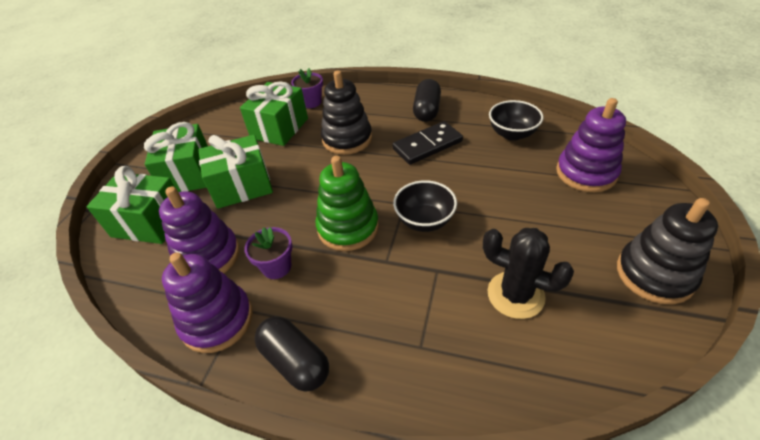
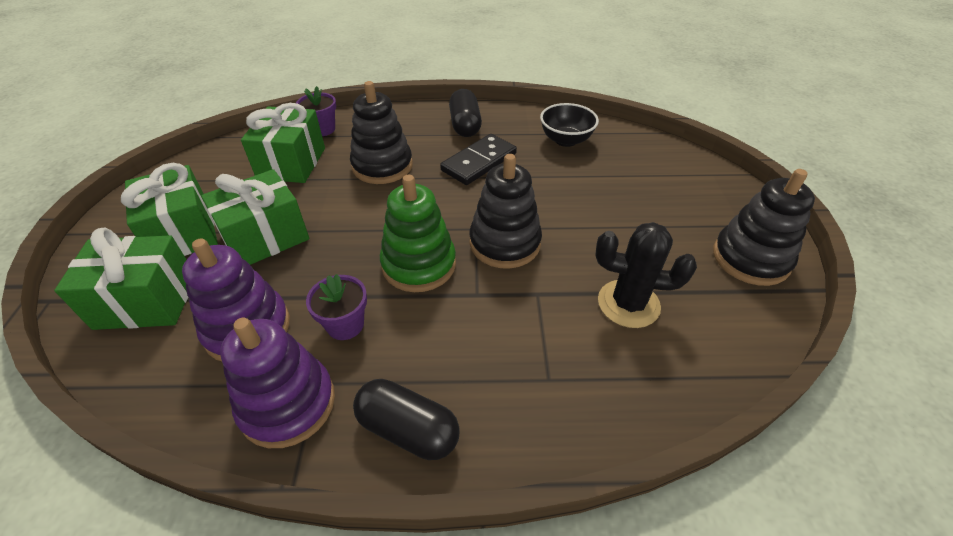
camera: 20 degrees left, 0 degrees up
(424, 221) = (504, 243): black bowl -> black stacking toy
(586, 173) = (652, 170): purple stacking toy -> none

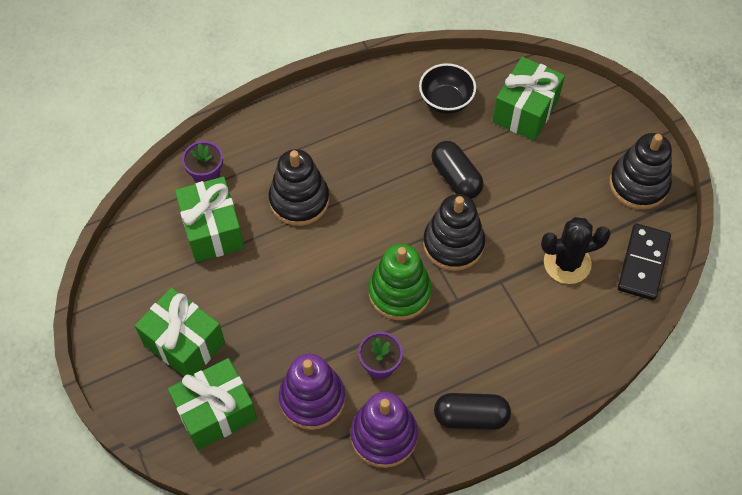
camera: 25 degrees left, 15 degrees up
(265, 237) = (258, 318): green gift -> green gift (525, 111)
(465, 125) = (342, 115): black capsule -> black capsule (456, 178)
(479, 162) = (383, 161): black domino -> black domino (643, 263)

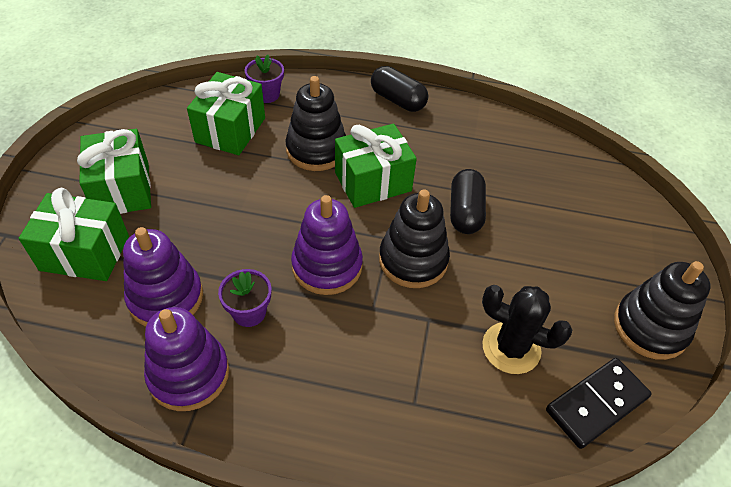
camera: 35 degrees right, 10 degrees down
(399, 292) = (327, 266): green stacking toy -> purple stacking toy
(446, 101) = (509, 153): black bowl -> none
(470, 416) = (283, 419): black capsule -> black capsule (398, 100)
(525, 111) = (579, 200): green gift -> green gift (373, 182)

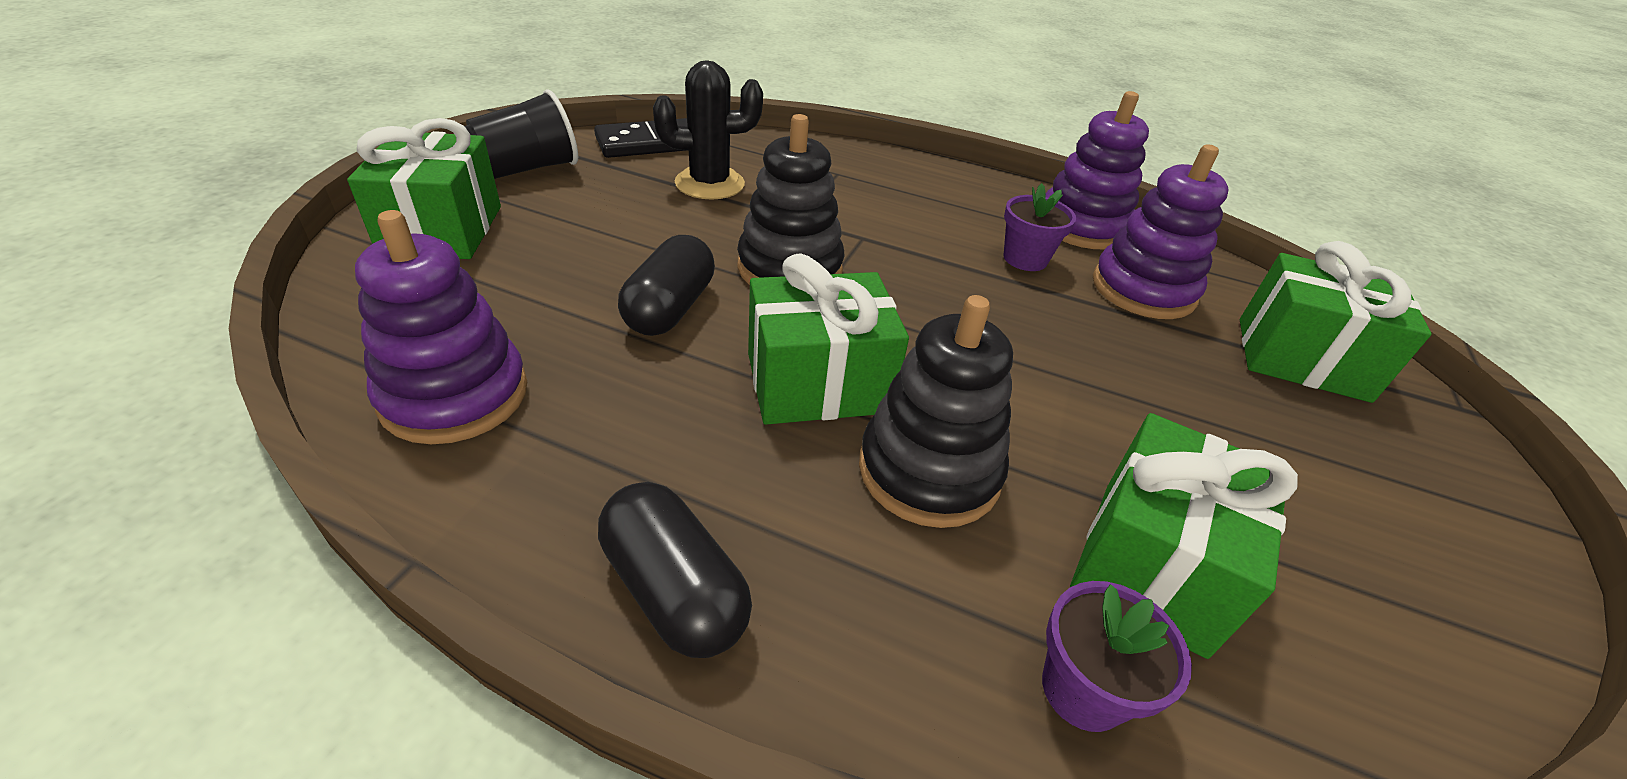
camera: 170 degrees left, 10 degrees down
(122, 189) = (1320, 453): green gift -> green gift (442, 230)
(327, 266) = (920, 283): purple stacking toy -> purple stacking toy (455, 395)
(511, 348) = (710, 184): black cactus -> black cactus turned 45 degrees counterclockwise
(650, 327) = (529, 169): black stacking toy -> black cup

